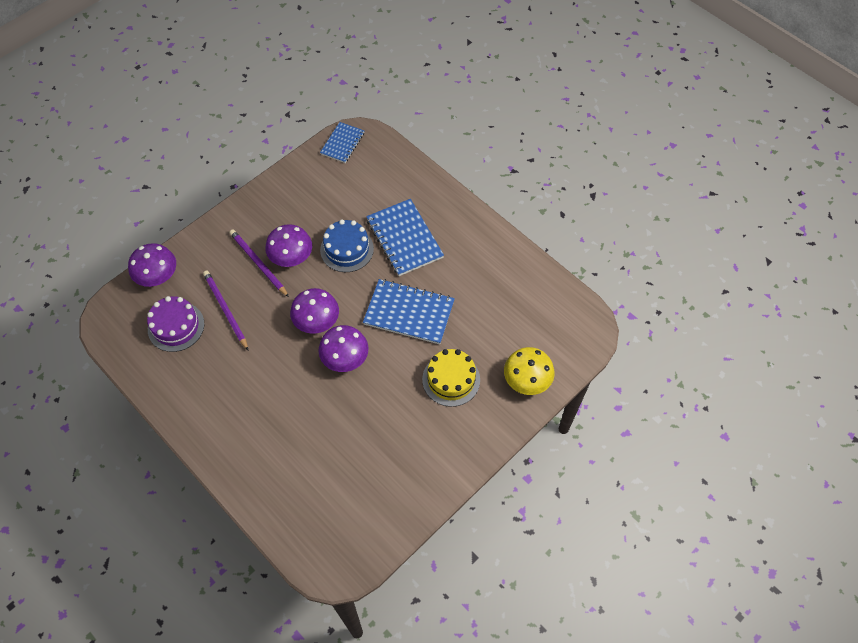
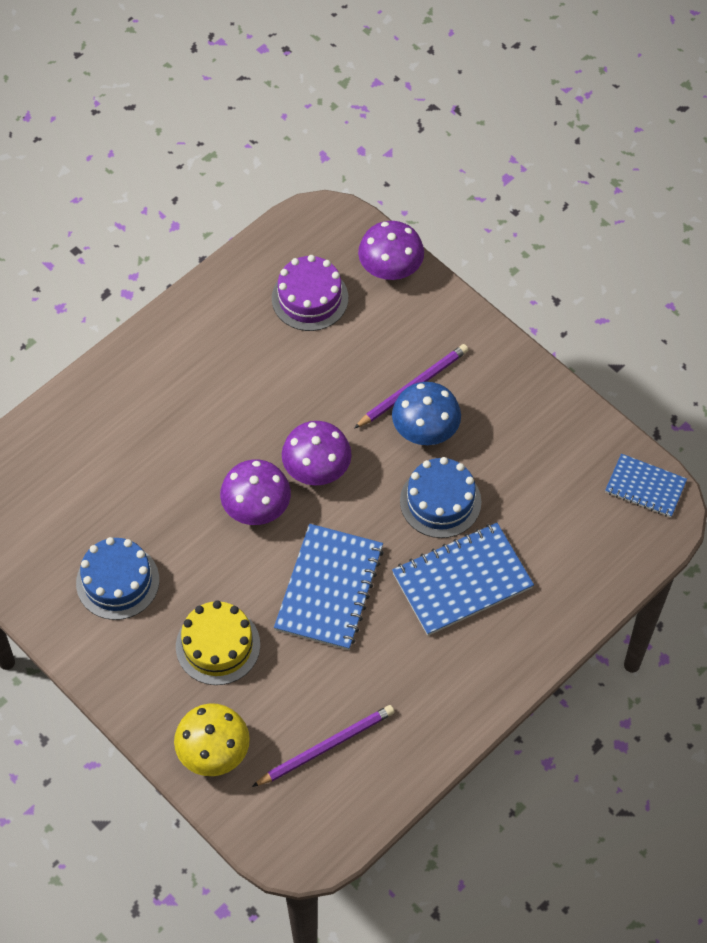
camera: 90 degrees right, 0 degrees up
(225, 310) = (335, 354): purple pencil -> purple pencil (326, 746)
(291, 257) = (425, 428): purple mushroom -> blue mushroom
(401, 447) = (117, 581): none -> blue cake

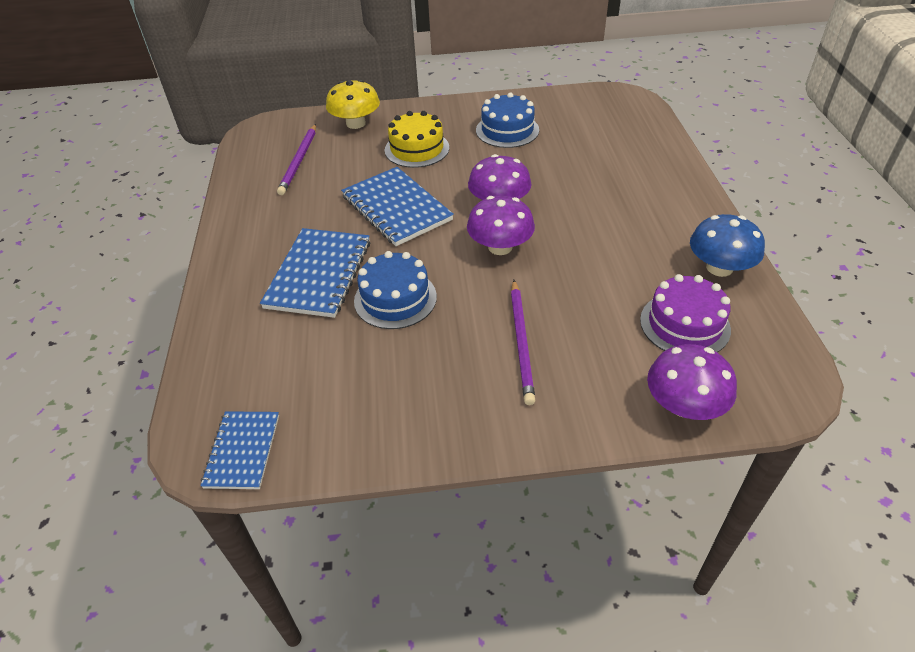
camera: 130 degrees right, 15 degrees down
(425, 428) = (471, 327): blue mushroom -> blue mushroom (719, 267)
(645, 487) = (243, 451): blue notebook -> blue notebook turned 60 degrees counterclockwise

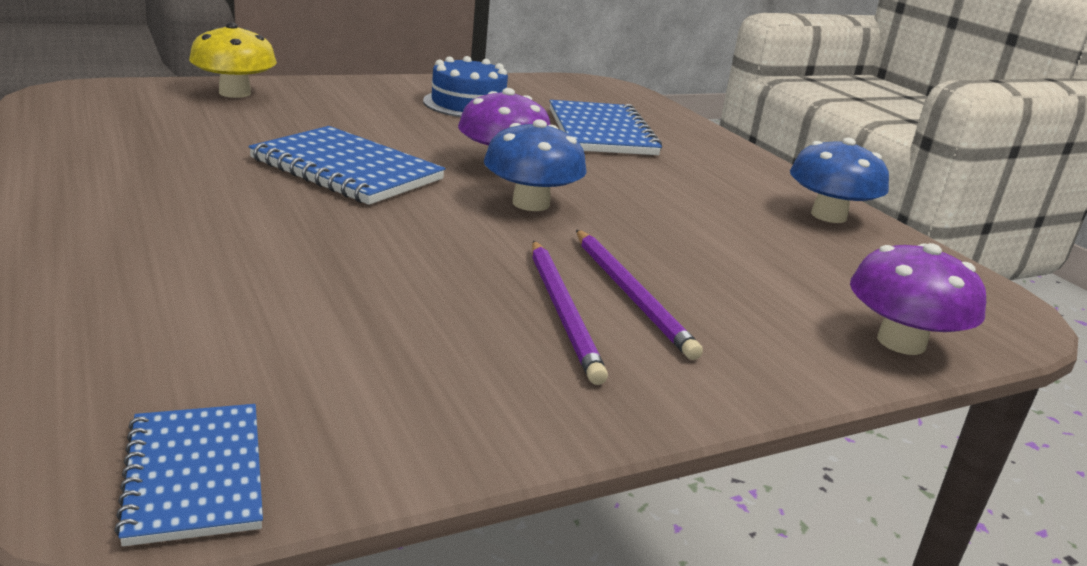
camera: 25 degrees left, 20 degrees down
(299, 161) = (154, 125): purple pencil -> purple pencil (562, 312)
(318, 274) = (248, 237): blue notebook -> blue notebook (601, 132)
(395, 299) = (399, 259): blue cake -> none
(417, 149) = (346, 117): yellow cake -> none
(500, 247) = (531, 203): purple mushroom -> blue mushroom
(684, 324) = (833, 266): purple cake -> none

